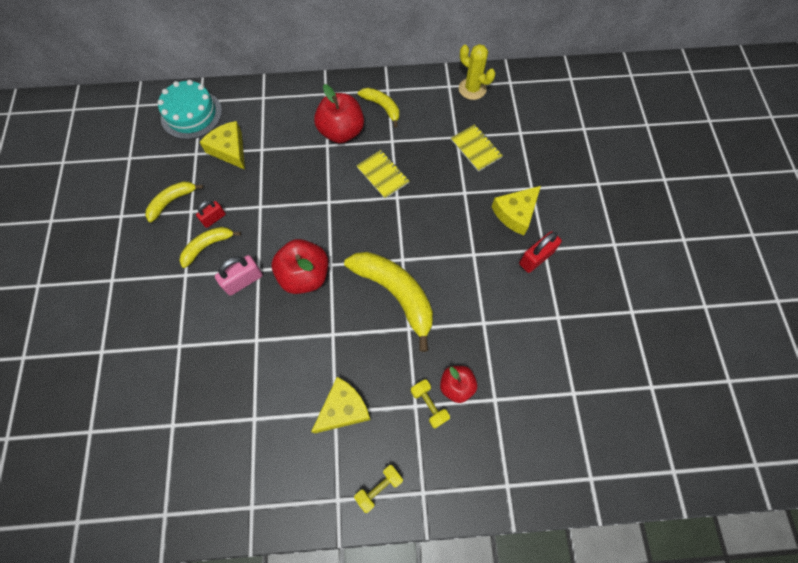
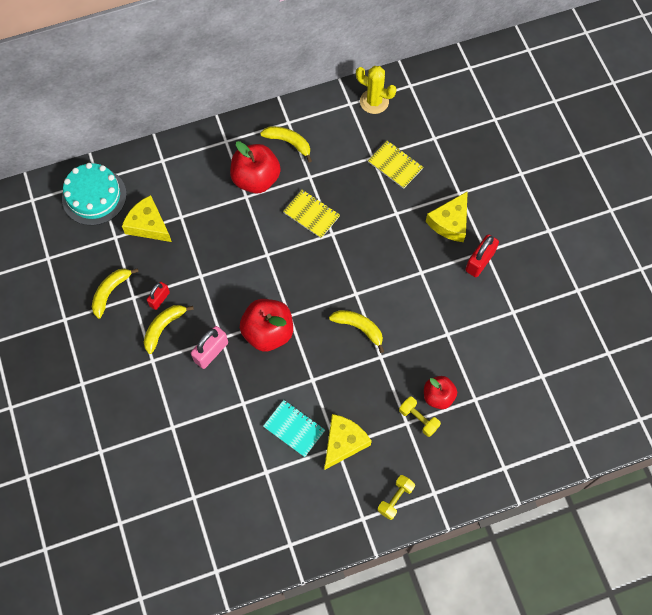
camera: 15 degrees left, 0 degrees up
(297, 380) = (294, 429): none -> turquoise notebook
(395, 294) = (359, 328): yellow banana -> yellow banana, size x0.55

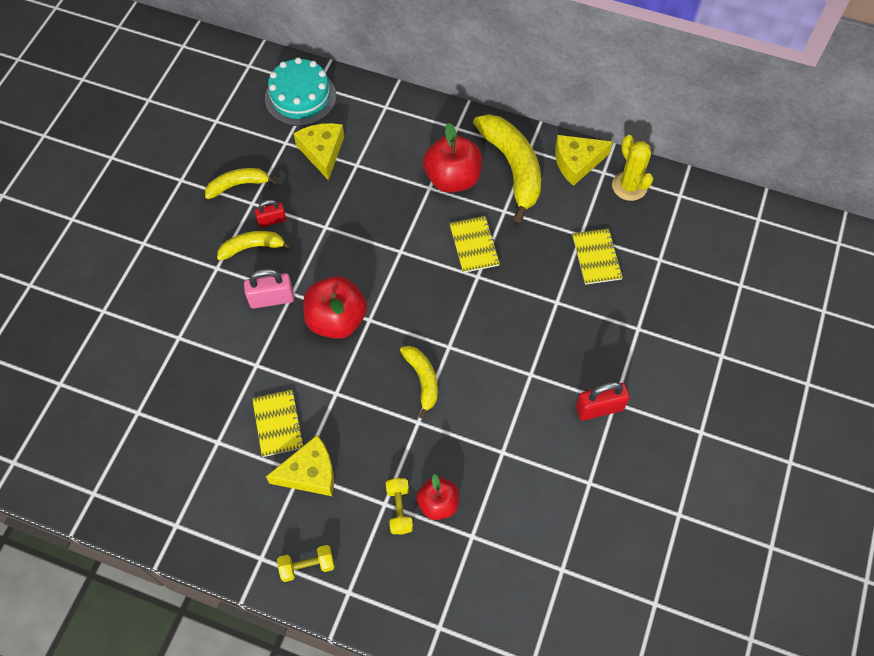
camera: 40 degrees right, 5 degrees down
(289, 143) = (512, 168): yellow banana -> yellow banana, size x1.82
(294, 429) = (278, 424): turquoise notebook -> yellow notebook
(450, 222) = (603, 349): yellow cheese -> yellow cheese (577, 162)

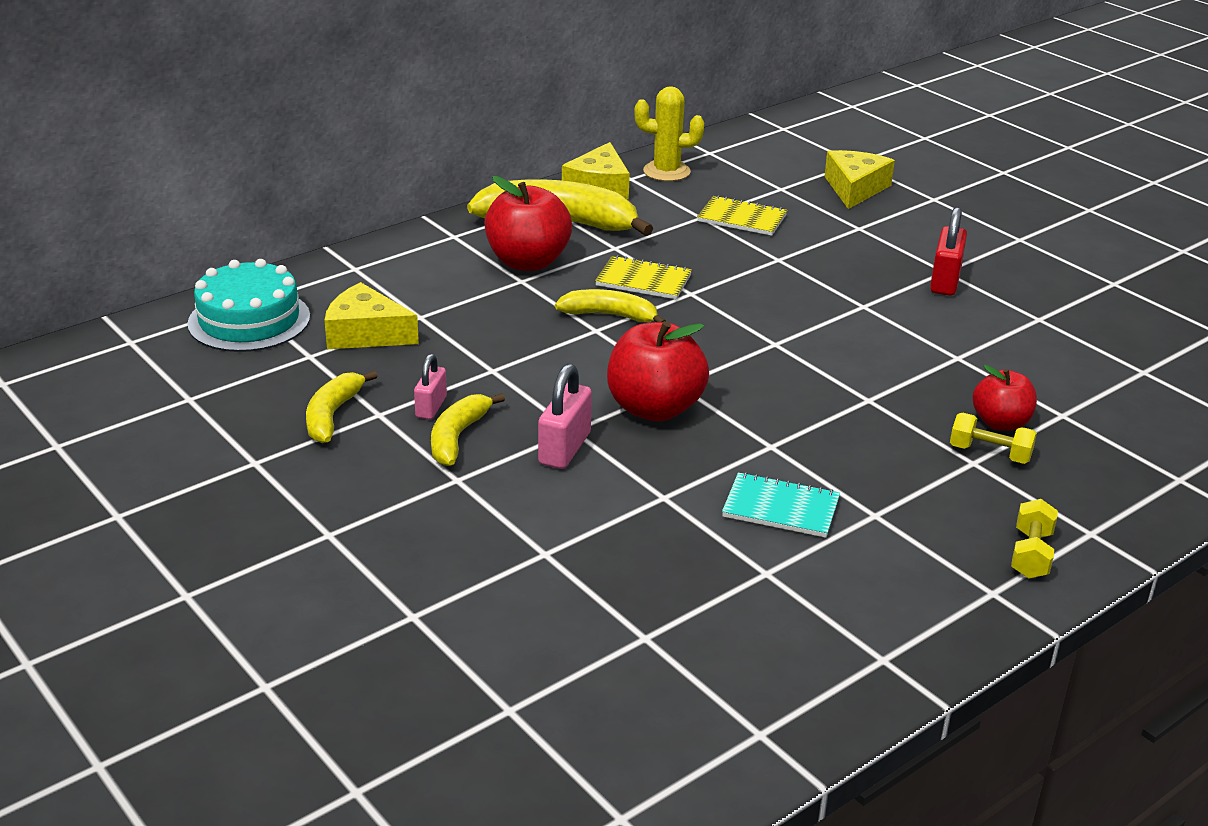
camera: 60 degrees left, 30 degrees down
(272, 221) = (431, 407): red padlock -> pink padlock
(278, 424) = (780, 508): yellow notebook -> turquoise notebook
(310, 473) = (883, 506): yellow cheese -> yellow cheese (855, 188)
(422, 380) = (809, 376): yellow banana -> yellow banana (610, 315)

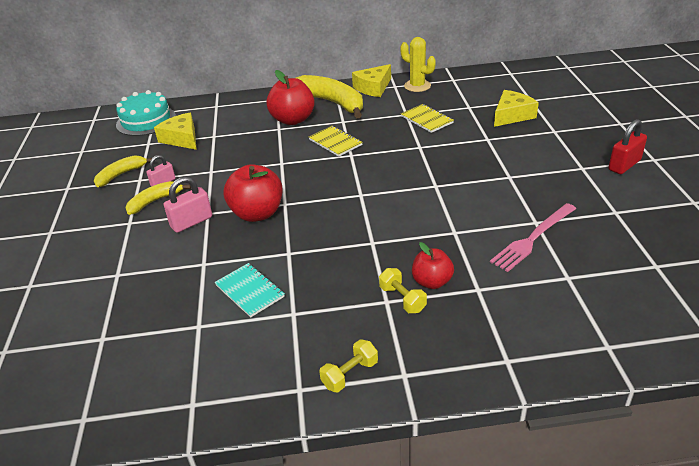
camera: 35 degrees right, 5 degrees up
(610, 315) = (297, 157): yellow banana -> none
(945, 281) = (502, 183): red padlock -> red padlock (624, 165)
(1058, 338) = (533, 238): none -> pink fork

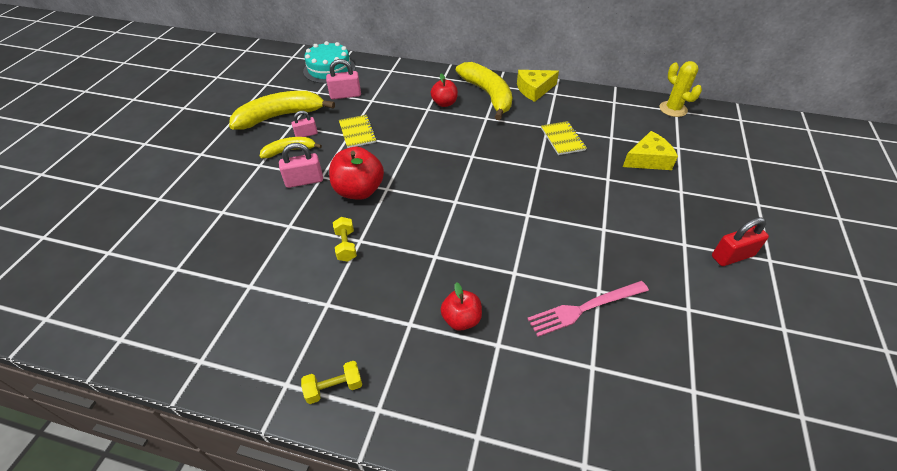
camera: 20 degrees right, 10 degrees up
(121, 175) = (280, 116): yellow banana -> yellow banana, size x1.82
(182, 138) = (345, 95): yellow cheese -> pink padlock
(249, 291) = (307, 267): turquoise notebook -> none
(293, 120) = (444, 103): red apple -> red apple, size x0.62
(335, 142) = (466, 138): yellow notebook -> yellow notebook (357, 132)
(402, 299) = (424, 327): yellow dumbbell -> yellow dumbbell (346, 245)
(417, 86) = (576, 99): yellow cactus -> yellow cactus (673, 109)

